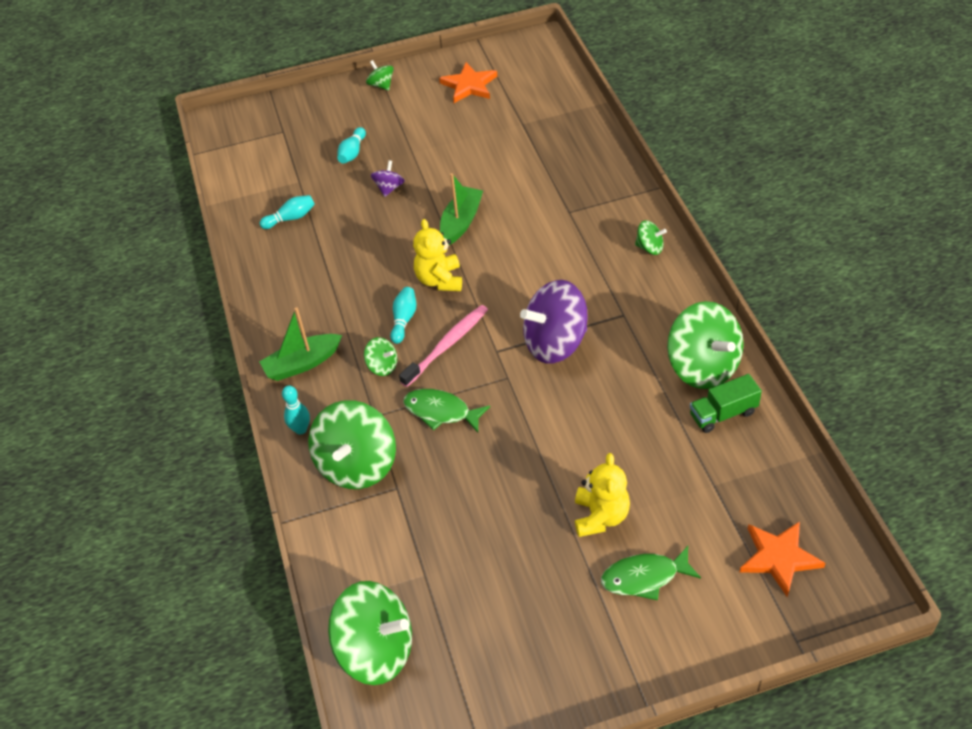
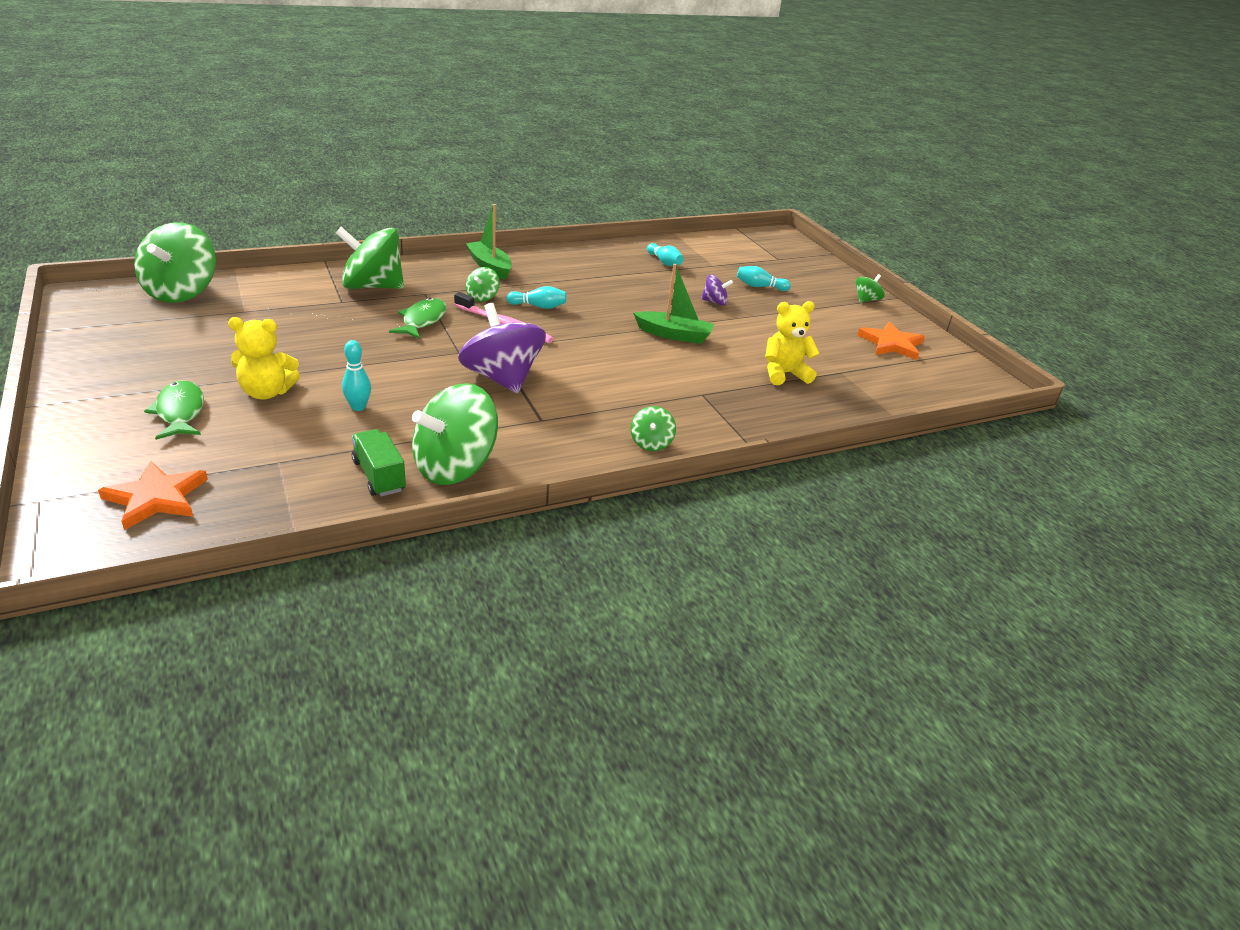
camera: 75 degrees right, 15 degrees down
(301, 429) = (417, 266): turquoise bowling pin -> turquoise bowling pin (358, 407)
(439, 280) = (591, 323): yellow teddy bear -> yellow teddy bear (784, 374)

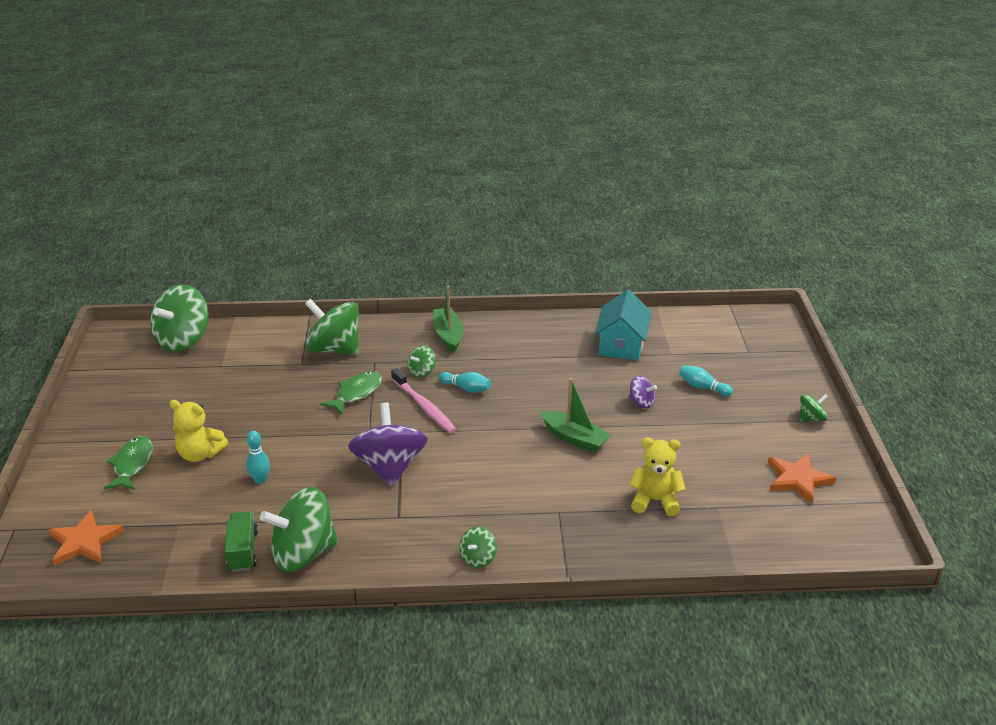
camera: 25 degrees right, 0 degrees up
(664, 262) = (621, 345): turquoise bowling pin -> turquoise house

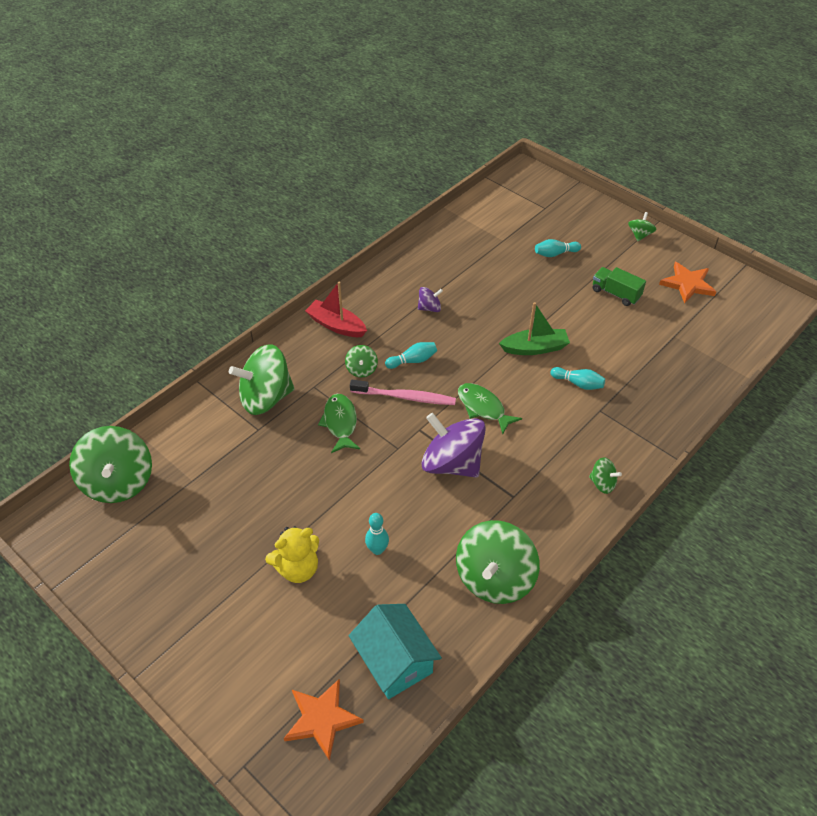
camera: 45 degrees left, 15 degrees up
(132, 464) = (254, 624): green fish -> green fish (483, 408)
(243, 551) = (452, 614): green truck -> green truck (615, 294)
(448, 335) = (336, 325): green boat -> red boat
(478, 558) = (602, 483): green spinning top -> green spinning top turned 45 degrees counterclockwise
(571, 483) = (578, 383): none -> turquoise bowling pin
(621, 345) = (464, 253): turquoise house -> turquoise house (395, 661)
(641, 402) = (536, 291): purple spinning top -> purple spinning top (429, 308)
(655, 500) = (639, 358): yellow teddy bear -> none

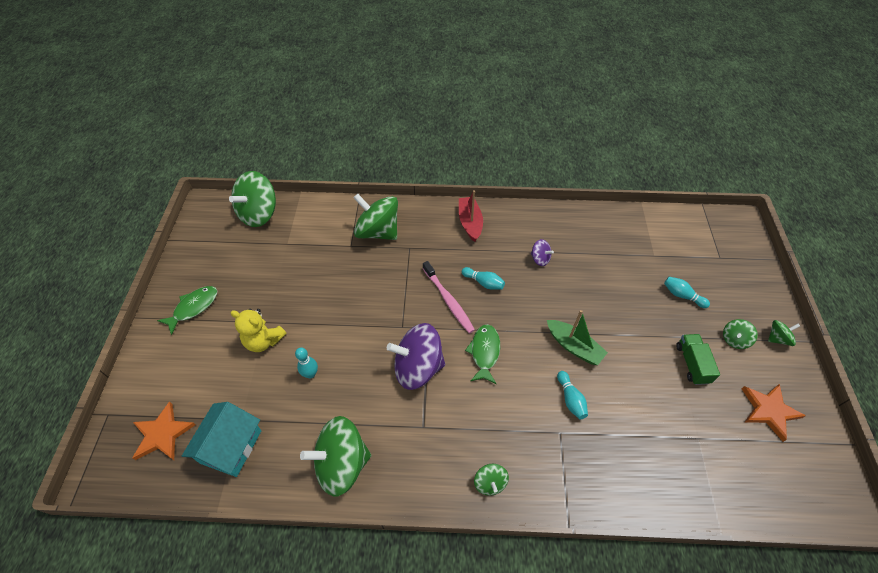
camera: 50 degrees right, 5 degrees up
(340, 423) = (393, 281): green fish -> green fish (193, 307)
(361, 369) = (447, 261): green spinning top -> green spinning top (734, 339)
(452, 463) = (418, 367): purple spinning top -> purple spinning top turned 90 degrees counterclockwise

